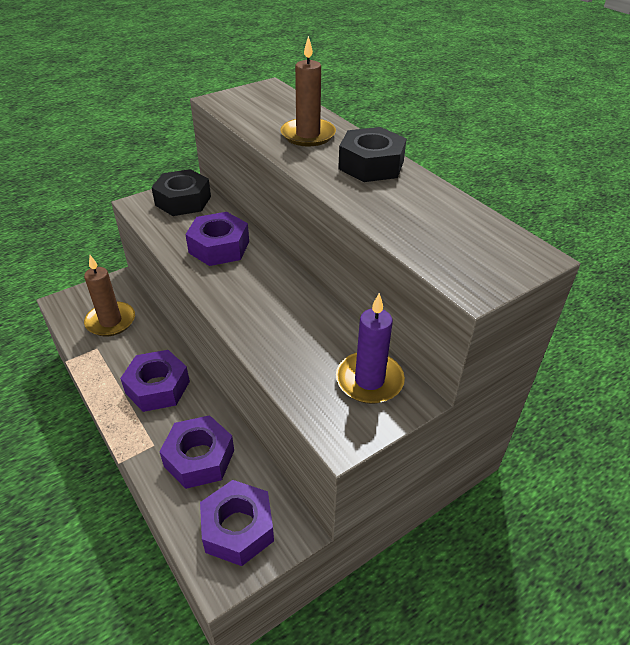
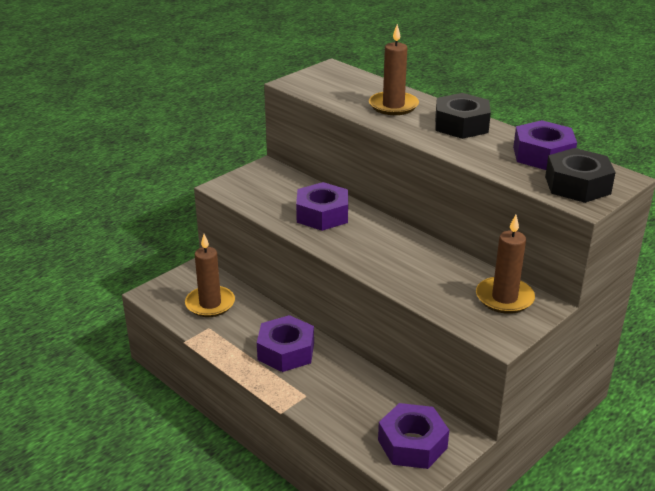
camera: 10 degrees left, 10 degrees down
(183, 201) = (265, 180): black nut -> black nut (577, 185)
(199, 458) = (353, 399): purple nut -> purple nut (542, 155)
(369, 380) = (504, 298): purple candle -> brown candle

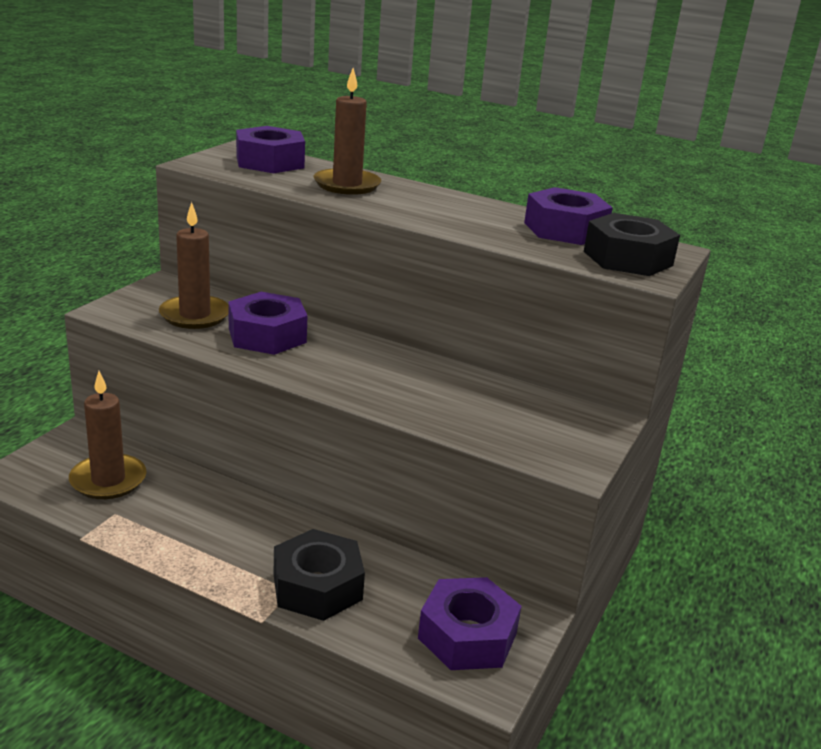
camera: 20 degrees left, 5 degrees down
(286, 351) = (242, 532): purple nut -> purple nut (270, 162)
(461, 125) = (446, 202): black nut -> black nut (317, 586)
(504, 298) = (554, 416): brown candle -> brown candle (195, 315)

